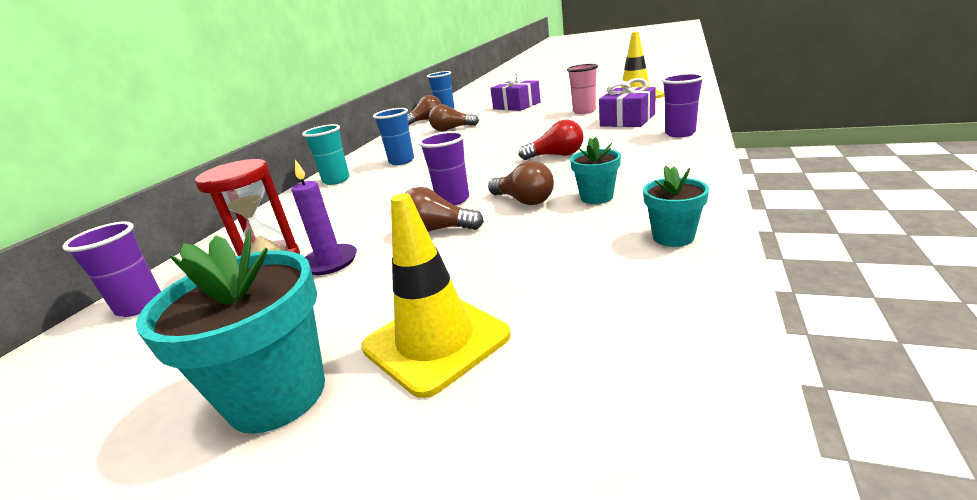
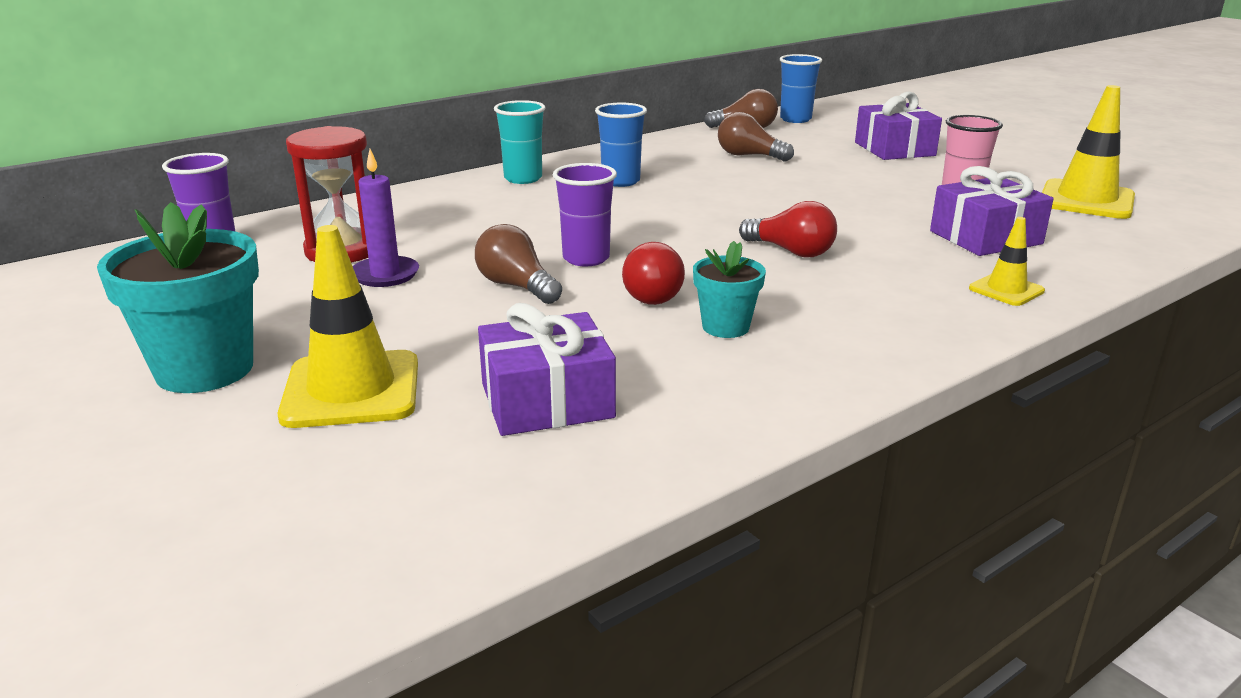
camera: 30 degrees right, 0 degrees up
(524, 201) = (649, 294): brown light bulb -> red light bulb
(580, 277) = (547, 400): none -> purple gift
(673, 237) = (706, 410): turquoise flower pot -> none
(680, 133) = (1006, 290): purple cup -> yellow traffic cone

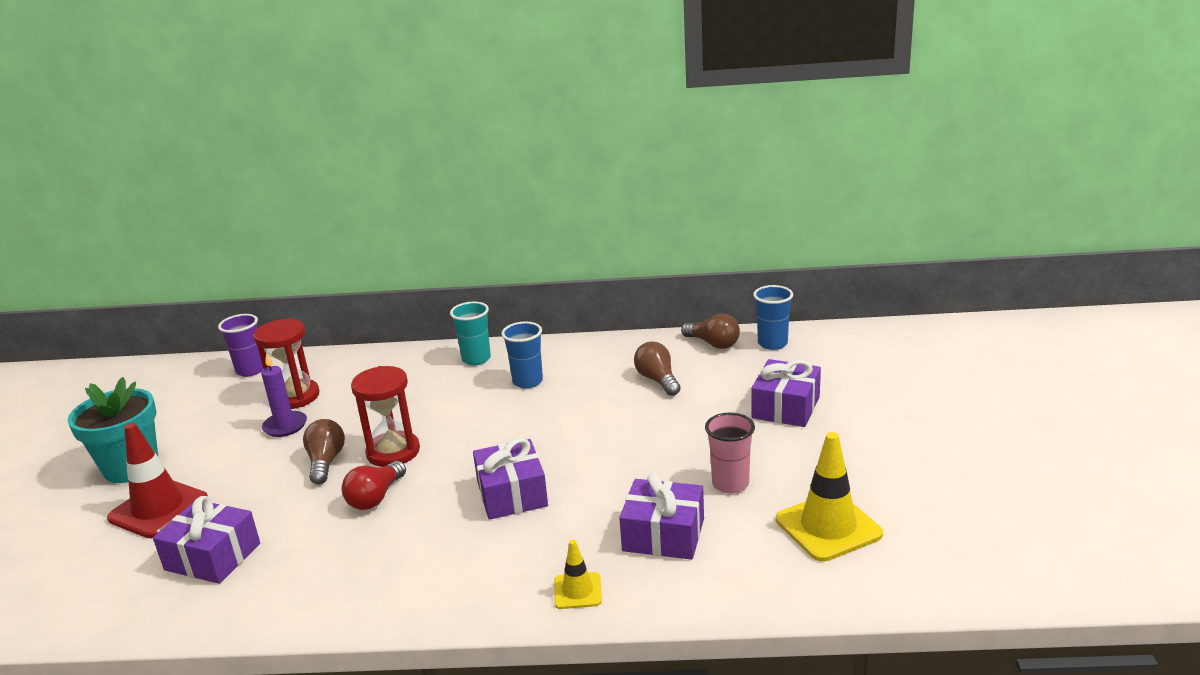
camera: 40 degrees right, 0 degrees up
(351, 390) = (158, 509): yellow traffic cone -> red traffic cone
(586, 258) = (393, 452): purple cup -> red hourglass
(725, 327) = (368, 544): turquoise flower pot -> none
(791, 251) = (512, 494): red light bulb -> purple gift

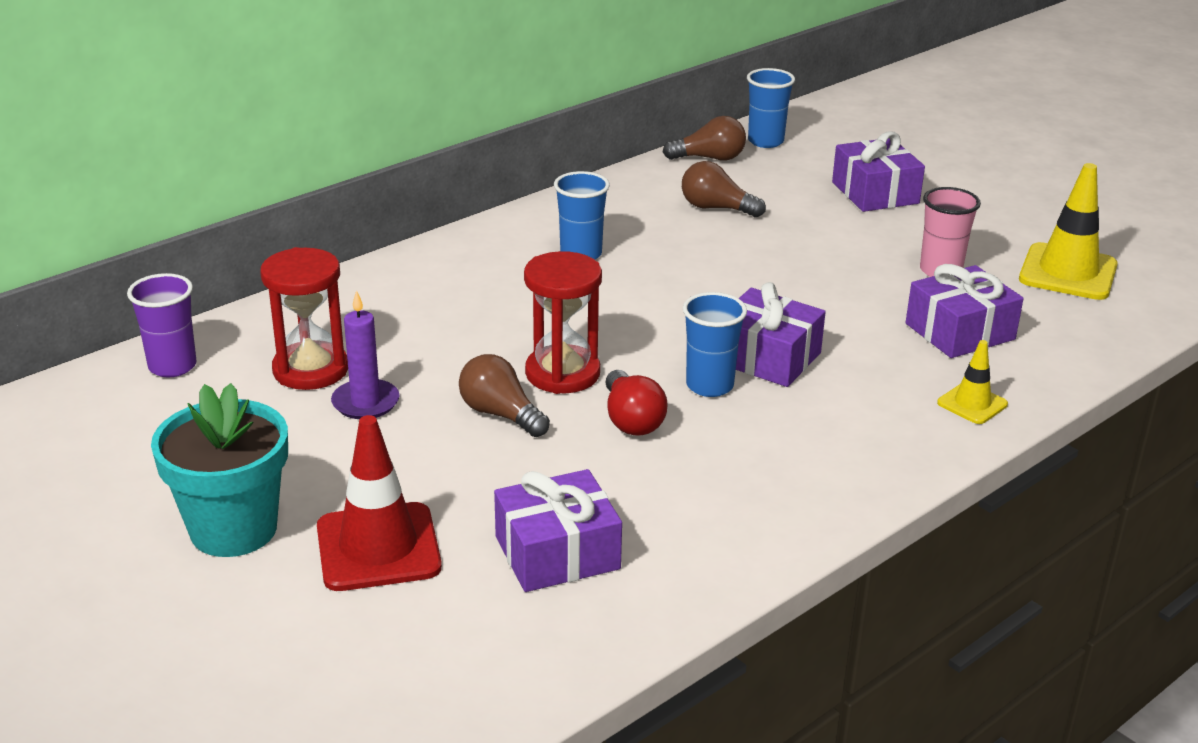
camera: 45 degrees left, 5 degrees up
(450, 497) = (709, 385): none -> blue cup
(476, 359) = (473, 252): turquoise cup -> none

